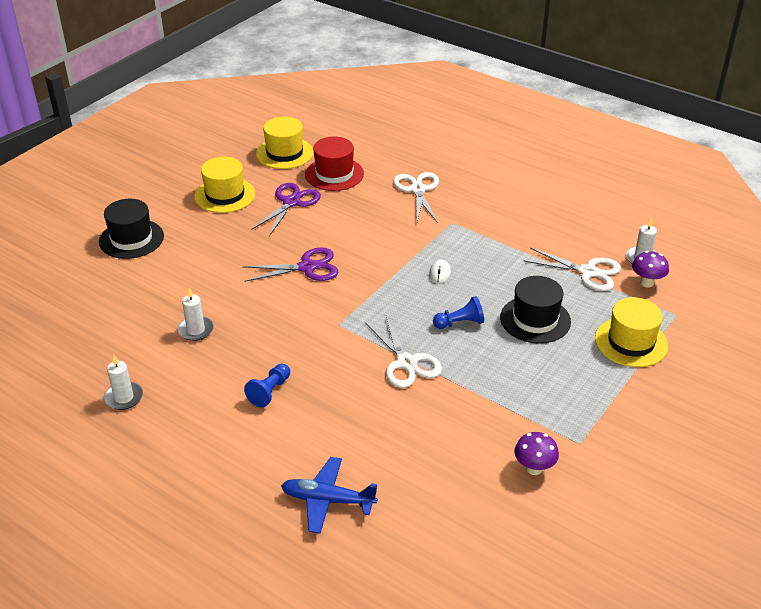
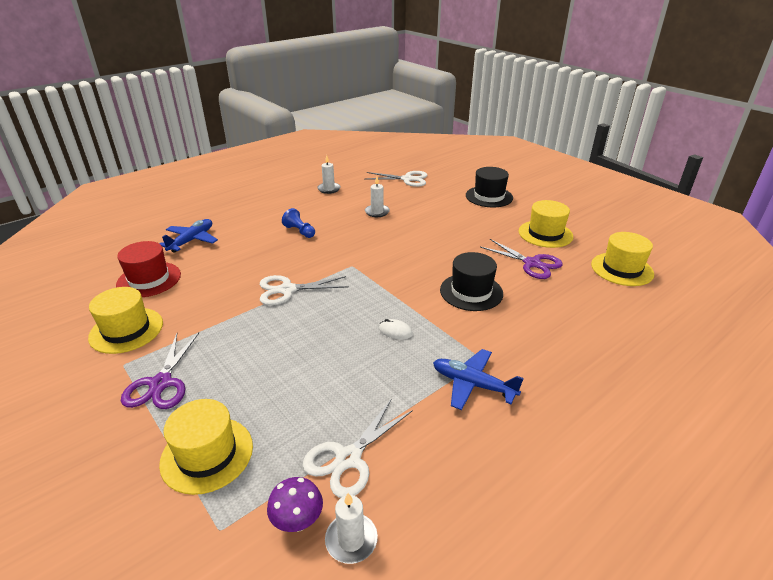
camera: 105 degrees right, 5 degrees down
(307, 267) = (431, 260): purple scissors -> purple scissors (161, 383)
(334, 174) = (583, 293): red hat -> red hat (149, 279)
(418, 190) = (552, 345): white scissors -> white scissors (407, 179)
(460, 323) = (317, 328): blue pawn -> none
(484, 225) = (473, 384): none -> blue plane
(534, 468) = (126, 330): purple mushroom -> yellow hat
(535, 319) = (292, 381): black hat -> black hat (471, 292)

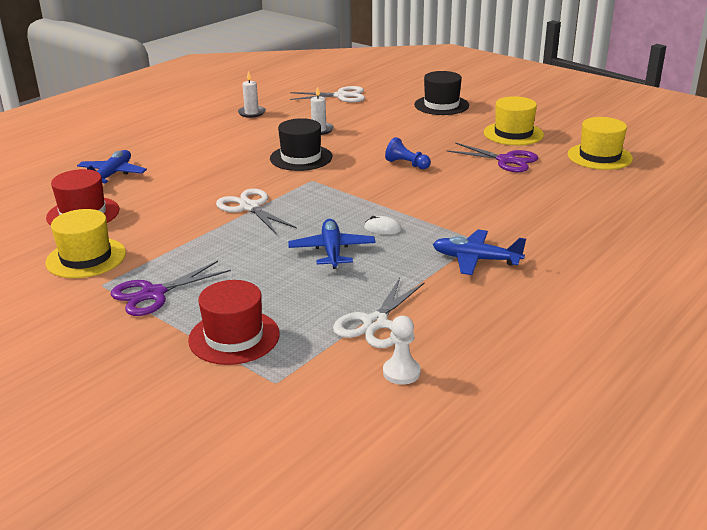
camera: 10 degrees left, 5 degrees down
(161, 383) = (153, 294): purple scissors -> purple scissors turned 60 degrees clockwise
(207, 454) = (234, 337): yellow hat -> red hat
(287, 290) = (249, 207): white scissors -> white scissors turned 75 degrees clockwise
(298, 521) = (347, 368): purple mushroom -> none
(299, 231) = (237, 155): blue pawn -> blue pawn (406, 164)
(340, 352) = (332, 251): none -> blue plane
(351, 540) = (401, 372): white candle -> white pawn
(471, 292) = (450, 189): black hat -> black hat (301, 158)

